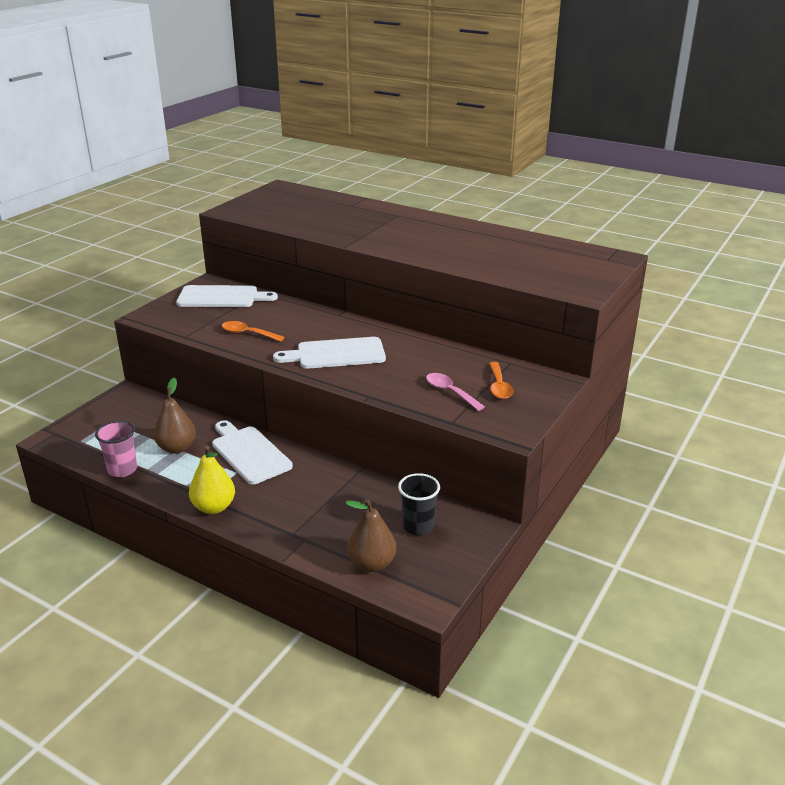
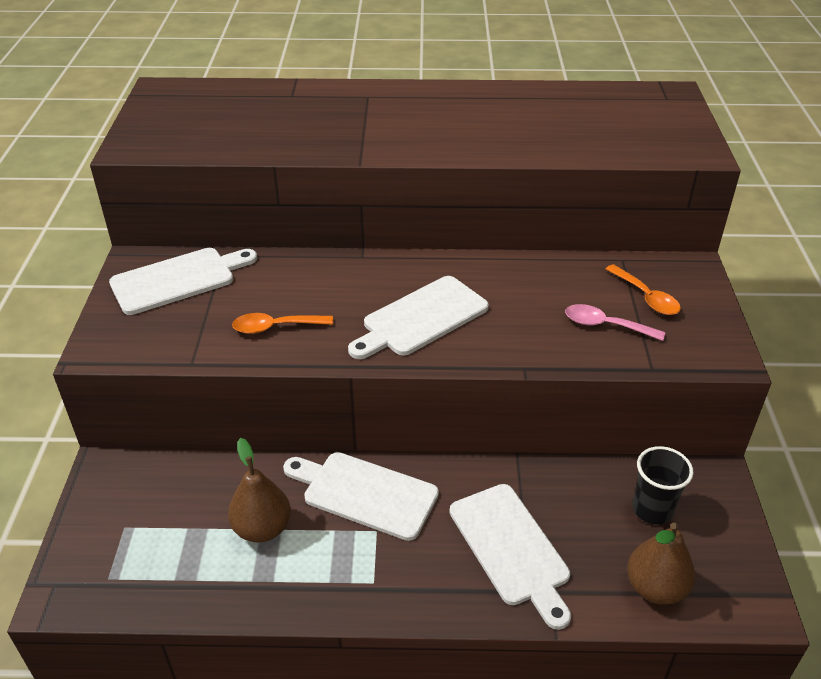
camera: 30 degrees left, 10 degrees up
(122, 470) = (218, 599): pink cup -> none
(214, 507) = (399, 599): yellow pear -> none
(304, 510) = (511, 548): none -> white cutting board

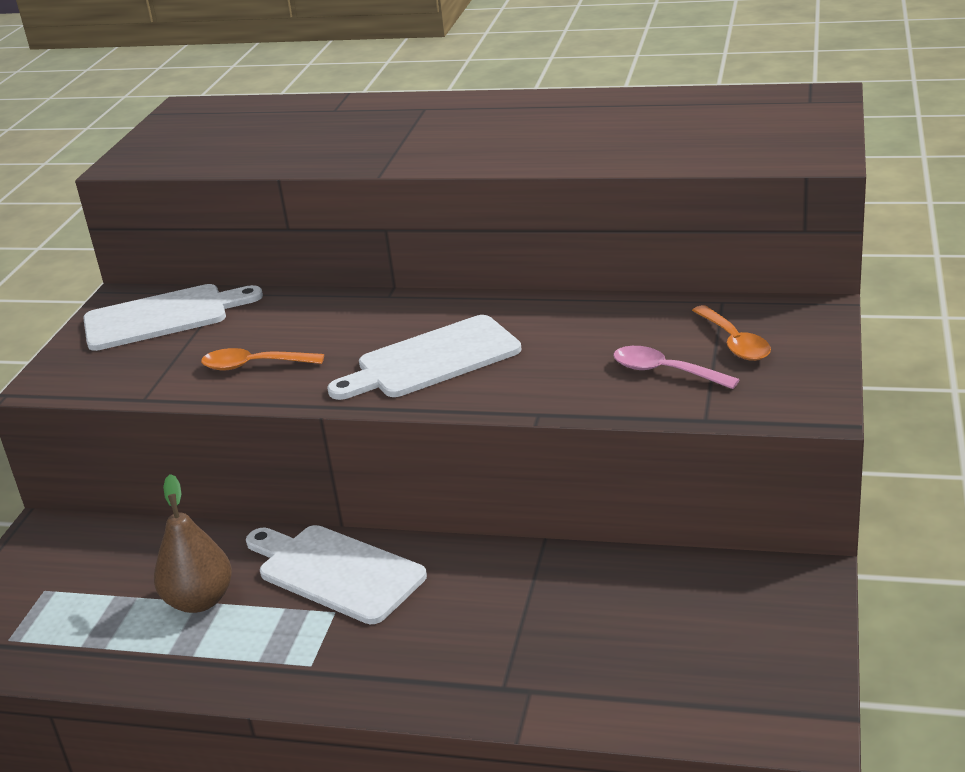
camera: 15 degrees right, 10 degrees down
(511, 548) = (496, 641): white cutting board -> none
(652, 509) = (701, 610): black cup -> none
(655, 588) = (669, 696): brown pear -> none

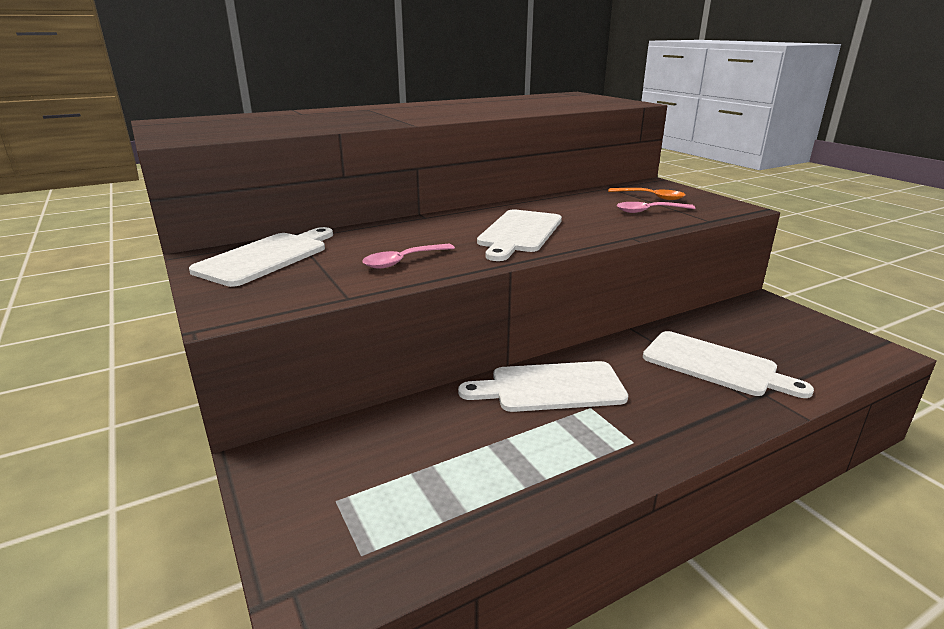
camera: 45 degrees left, 5 degrees down
(200, 601) = (488, 444): brown pear -> none
(254, 365) = (403, 261): orange spoon -> pink spoon
(545, 631) = (715, 365): none -> white cutting board

